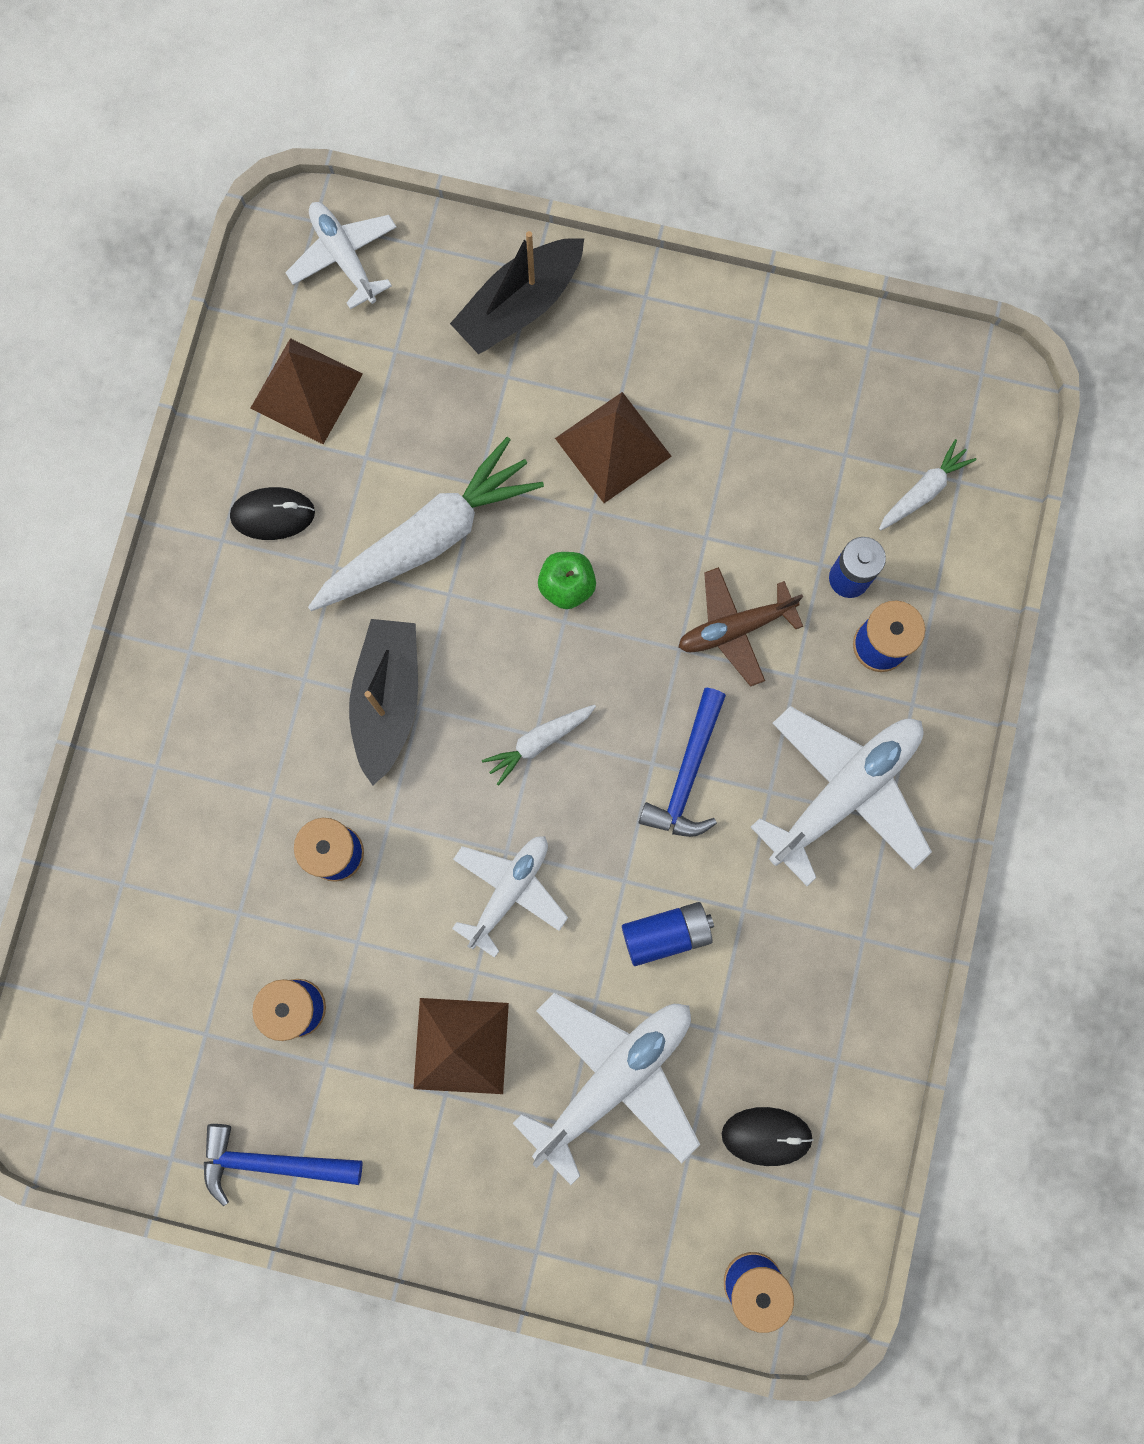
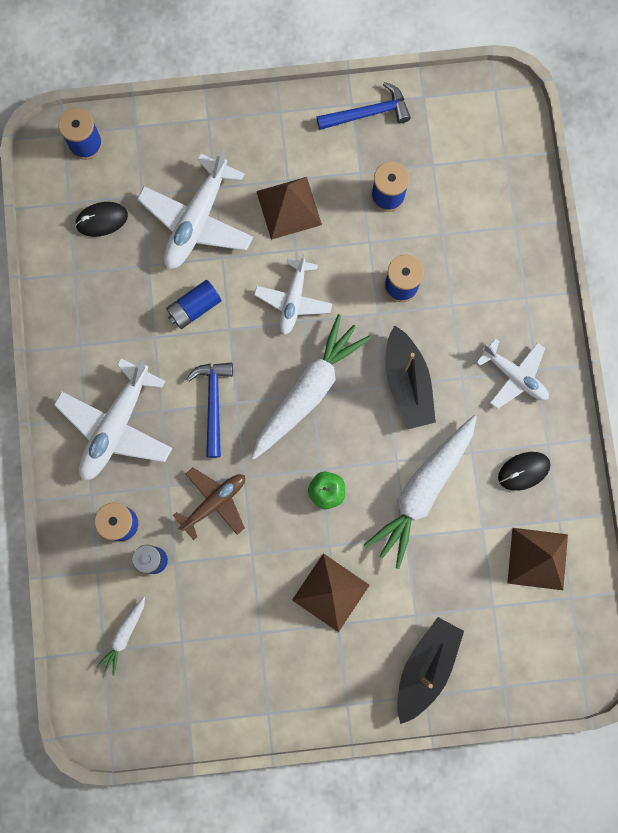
camera: 160 degrees right, 0 degrees up
(344, 257) = (552, 659): white plane -> white plane (514, 376)
(539, 742) = (308, 391): white carrot -> white carrot, size x2.12

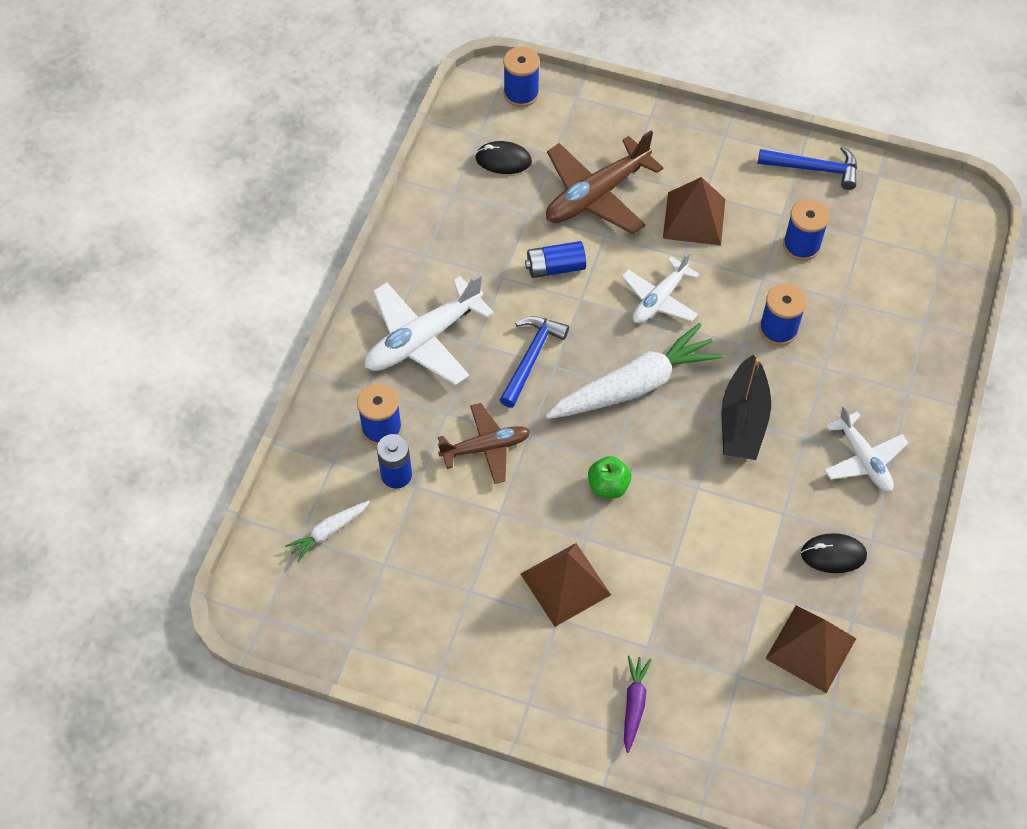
camera: 25 degrees right, 20 degrees down
(197, 220) = (596, 195): white plane -> brown plane
(423, 491) = (712, 528): white carrot -> none
(426, 667) = (634, 704): black boat -> purple carrot

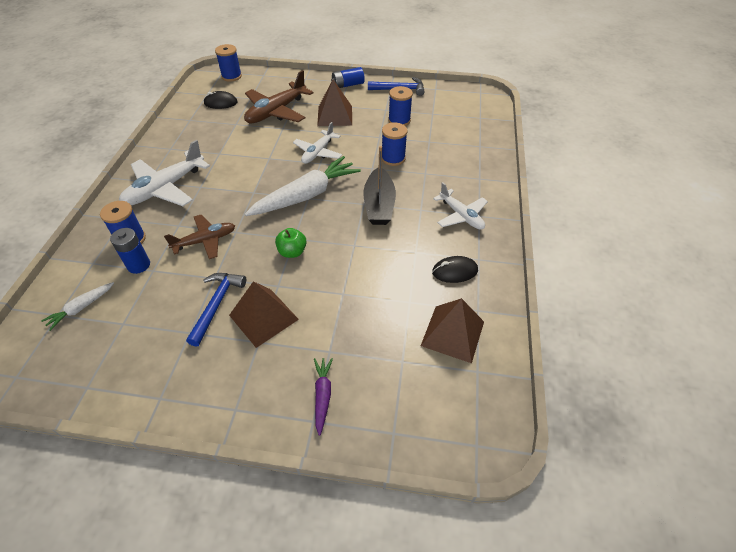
camera: 10 degrees left, 10 degrees down
(531, 358) = (237, 190): blue hammer -> blue hammer (216, 305)
(555, 267) = (252, 145): blue battery -> blue battery (348, 85)

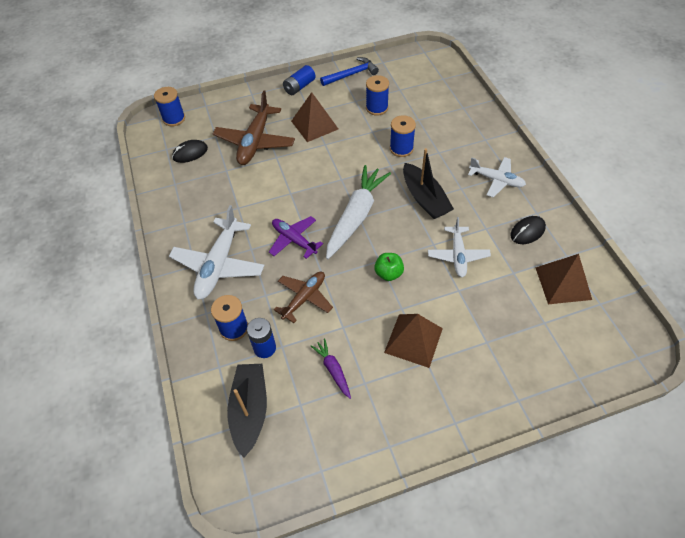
camera: 25 degrees left, 5 degrees up
(81, 308) = (250, 410): white carrot -> black boat
(216, 305) = (366, 349): blue hammer -> none
(239, 193) = (294, 240): none -> purple plane
(318, 152) = (331, 169): white plane -> white plane (458, 255)
(322, 395) = (510, 378): purple carrot -> purple carrot (333, 370)

